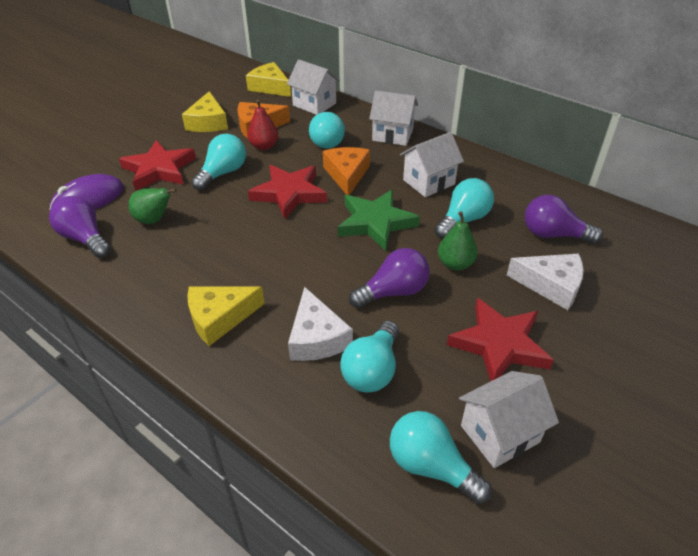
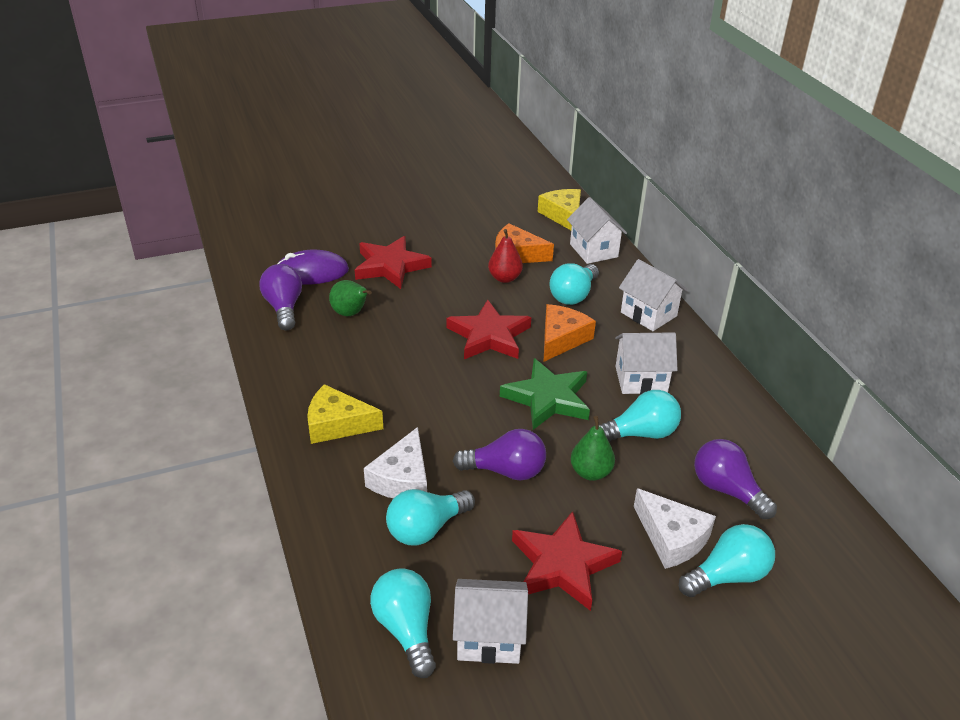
camera: 30 degrees right, 5 degrees down
(208, 122) = (471, 233): yellow cheese -> none
(223, 173) = (444, 291): turquoise light bulb -> turquoise light bulb (727, 576)

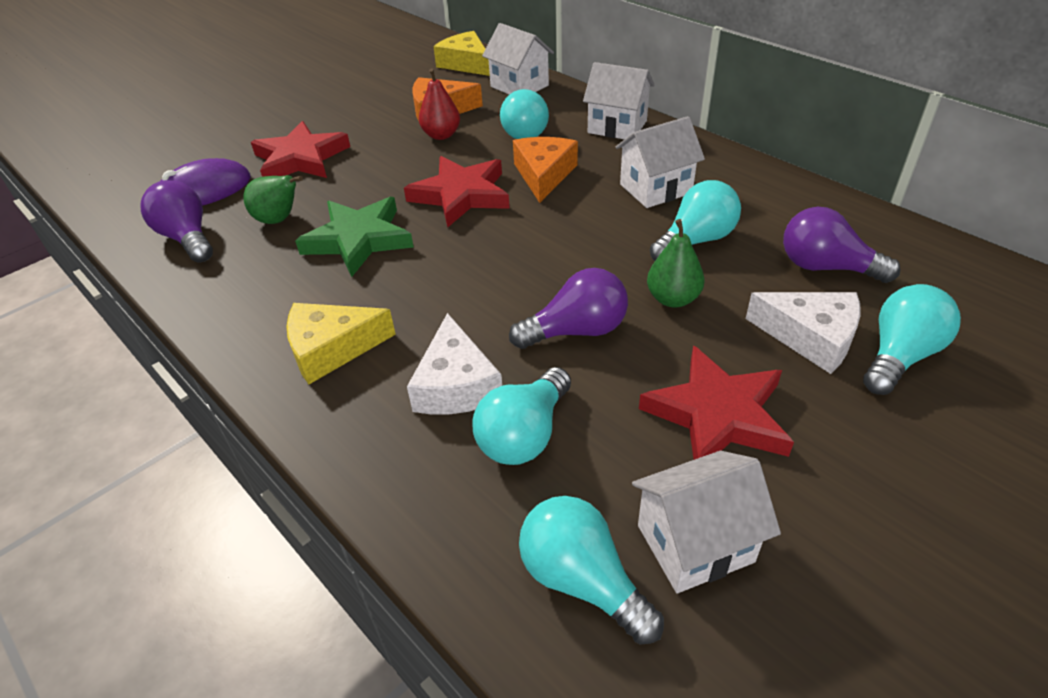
camera: 20 degrees left, 5 degrees up
(547, 398) = (570, 238): green star -> green star (358, 240)

